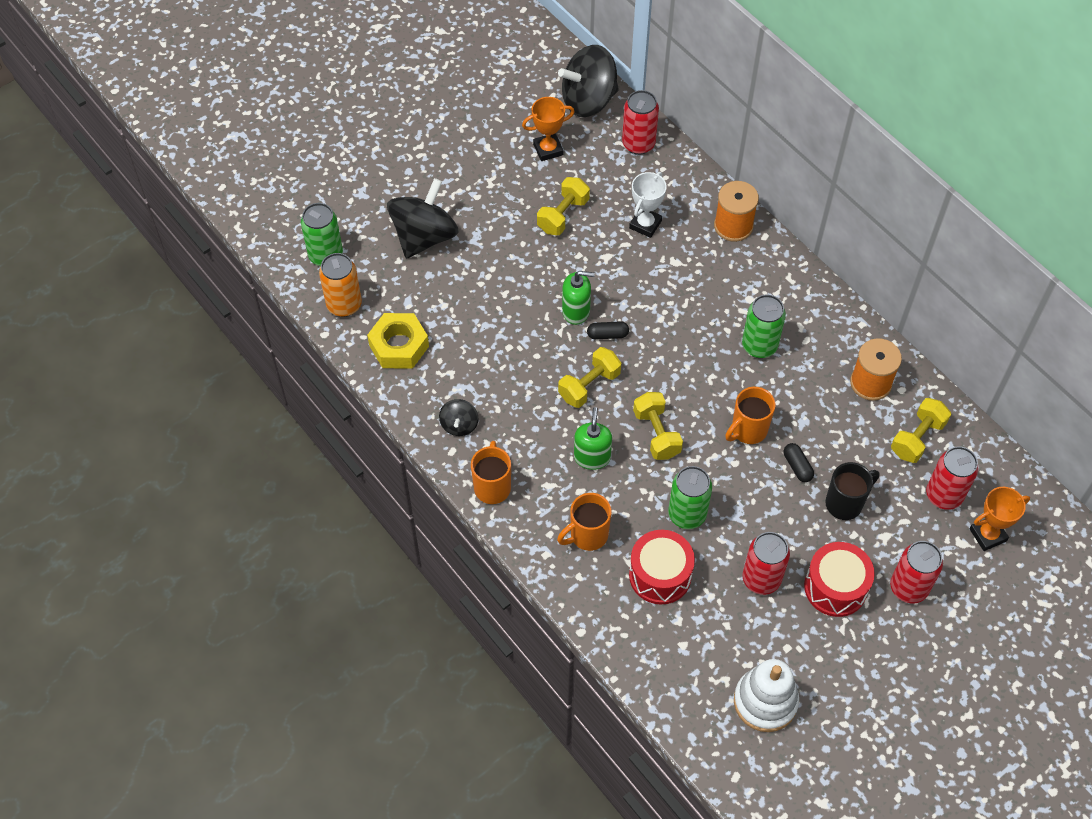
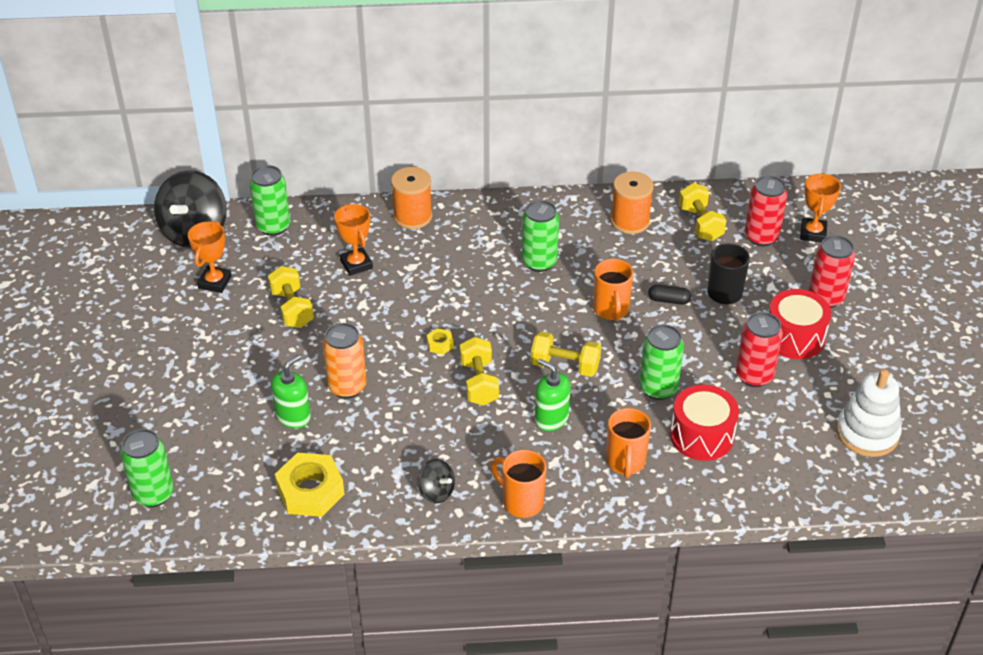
camera: 55 degrees left, 15 degrees down
(344, 305) = (223, 509): orange can -> orange can (347, 387)
(424, 236) = (212, 411): black spinning top -> none
(576, 311) = (396, 351): green soap dispenser -> green soap dispenser (293, 416)
(607, 334) = (440, 344): black capsule -> yellow nut
(638, 144) = (273, 226): red can -> green can
(645, 224) = (356, 264): white trophy -> orange trophy

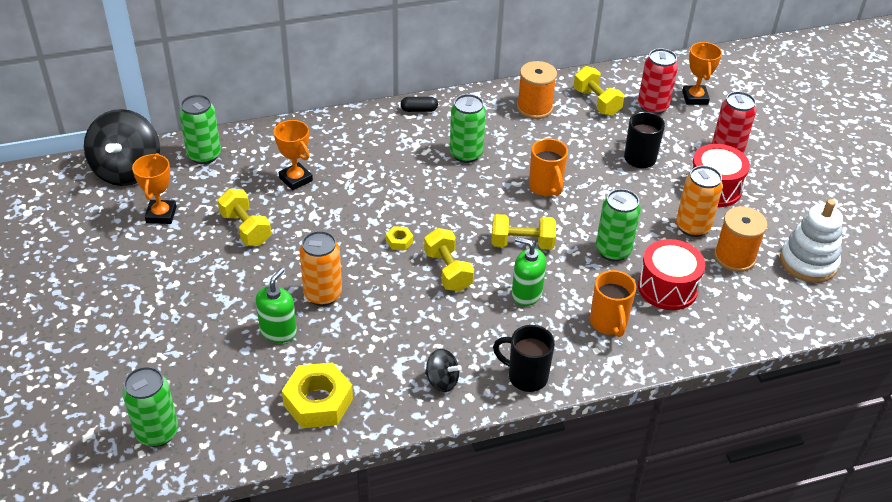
camera: 15 degrees left, 0 degrees up
(412, 216) = (335, 129): orange spool -> orange spool (734, 257)
(521, 502) = (526, 377): orange mug -> black mug
(669, 300) = (593, 172): black capsule -> black capsule (419, 110)
(754, 376) = (692, 227): red can -> orange can

